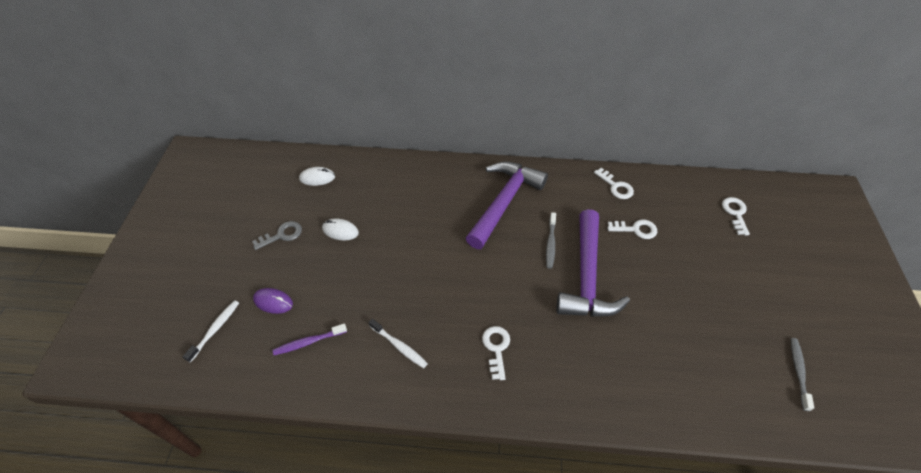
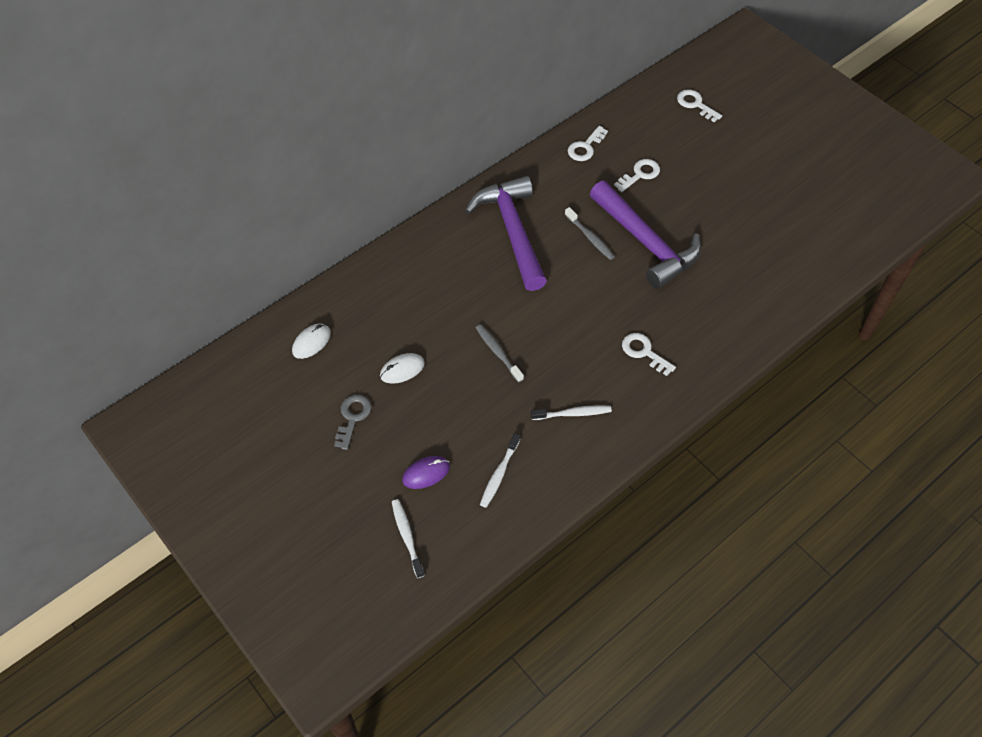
camera: 45 degrees left, 5 degrees up
(308, 342) = (499, 474): purple toothbrush -> white toothbrush
(615, 186) = (585, 147): white key -> white key turned 120 degrees clockwise
(798, 372) = (844, 200): grey toothbrush -> grey toothbrush (498, 352)

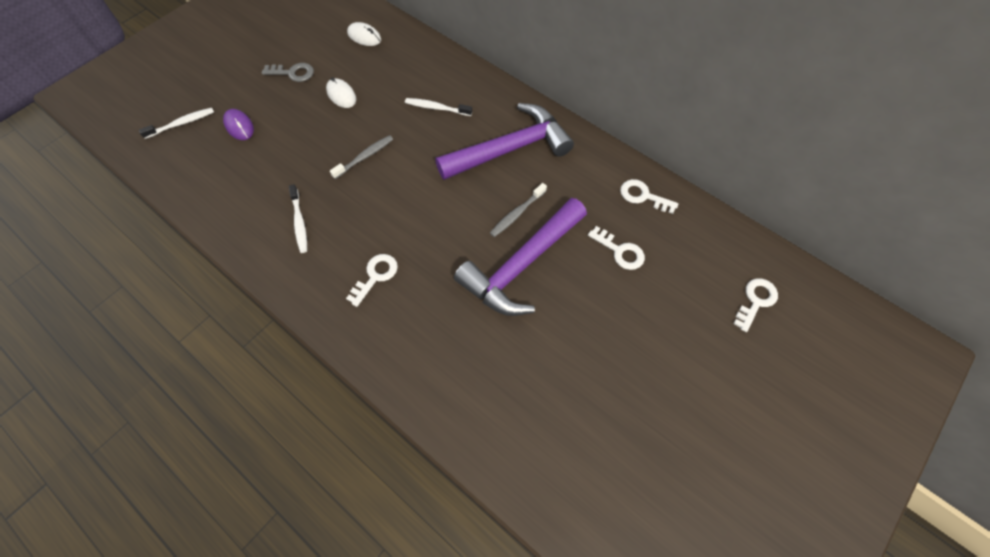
camera: 80 degrees right, 5 degrees up
(499, 474) = (236, 175): white toothbrush -> white toothbrush (436, 108)

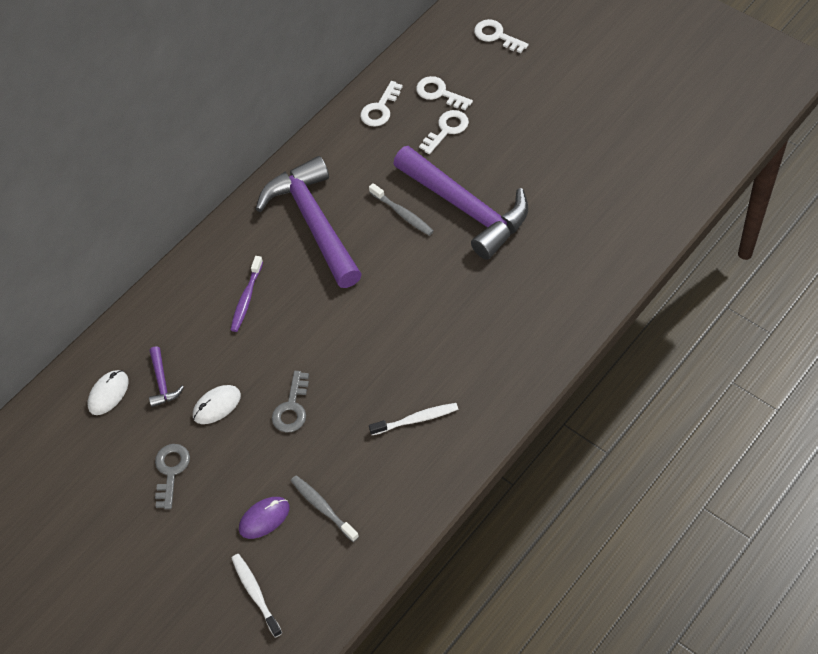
camera: 85 degrees left, 5 degrees down
(329, 139) = (292, 408): none -> grey key
(365, 157) = (321, 365): grey toothbrush -> grey toothbrush (323, 507)
(368, 64) = (162, 382): none -> purple hammer
(375, 276) = (484, 335): white key -> white key (439, 93)
(436, 108) = (246, 298): white toothbrush -> purple toothbrush

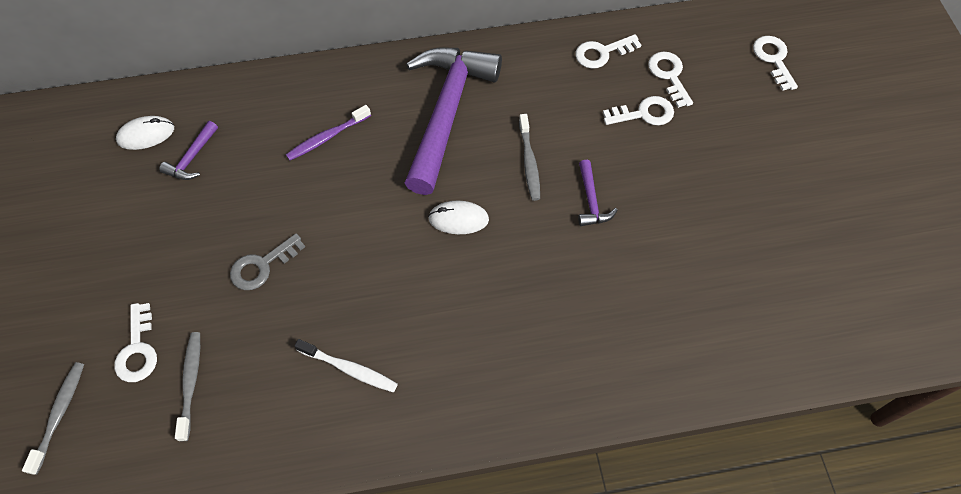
camera: 35 degrees right, 5 degrees up
(171, 471) = (118, 241): grey key -> none
(217, 406) = (209, 213): white mouse -> white mouse (458, 219)
(255, 593) = (59, 414): white toothbrush -> grey toothbrush
(264, 518) = (138, 349): purple mouse -> white key
(466, 208) = (591, 201): purple hammer -> purple hammer, size x0.40

